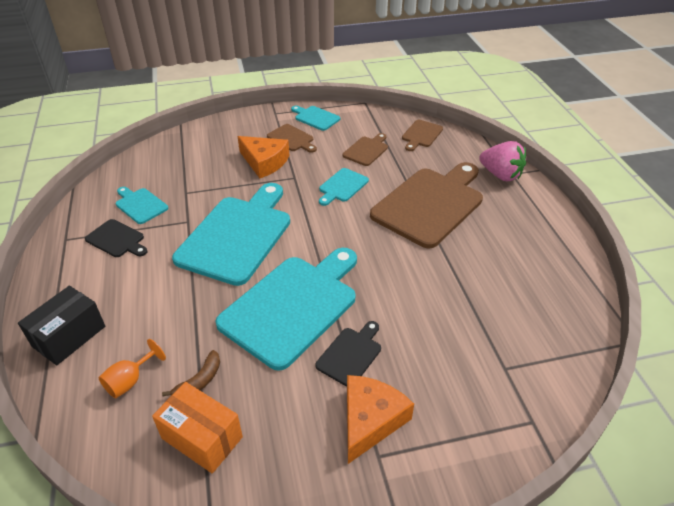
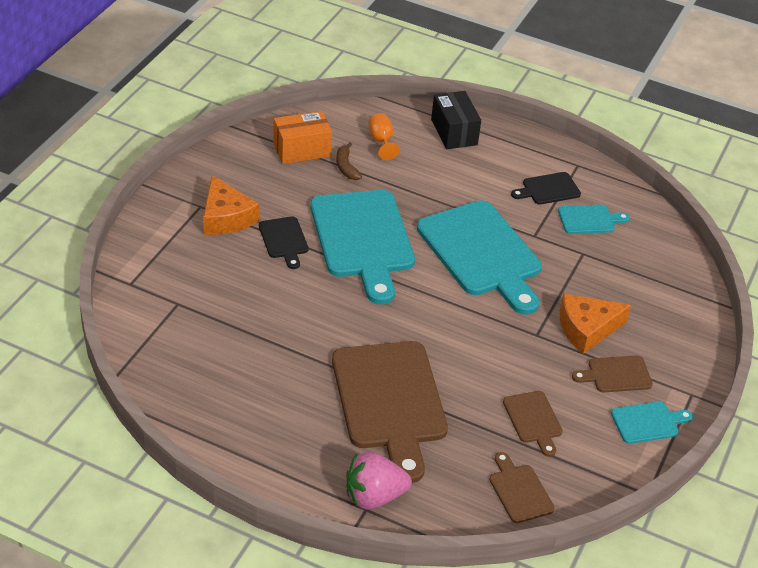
camera: 125 degrees right, 0 degrees up
(342, 186) = (486, 358): turquoise cutting board -> none

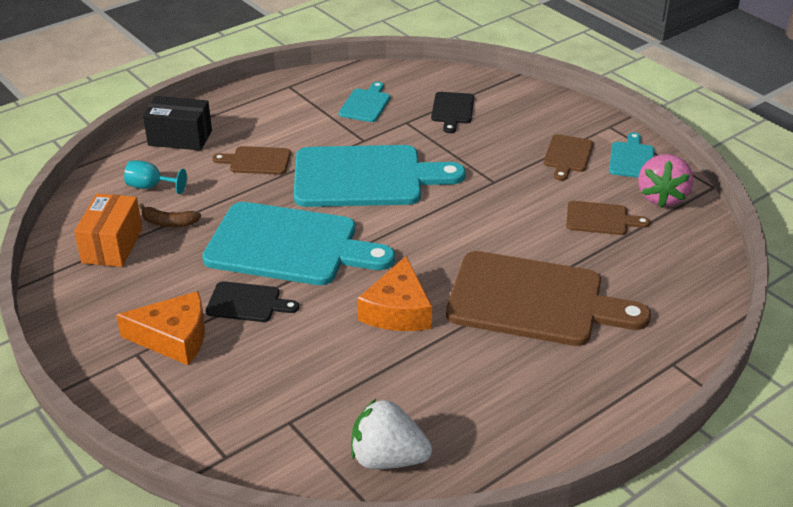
camera: 60 degrees left, 5 degrees down
(169, 364) = (388, 458): none -> white strawberry
(374, 496) = (658, 352): pink strawberry -> pink strawberry (662, 197)
(381, 141) = (150, 187): orange goblet -> turquoise goblet
(519, 491) = (684, 256): brown cutting board -> brown cutting board (257, 161)
(548, 189) = (308, 112): black cutting board -> black cutting board (452, 110)
(586, 329) = (503, 152): orange cheese -> orange cheese (397, 310)

